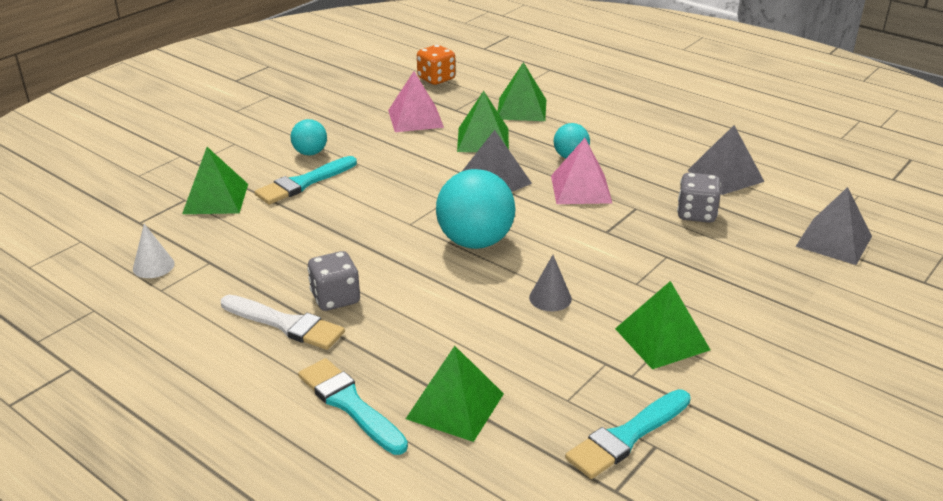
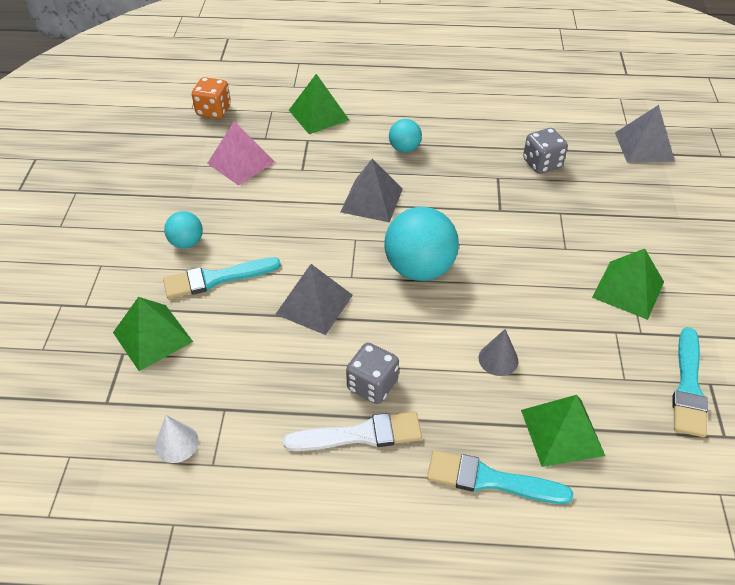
camera: 35 degrees left, 15 degrees up
(304, 183) = (216, 278): turquoise brush -> turquoise brush turned 60 degrees clockwise
(483, 139) = (320, 161): green pyramid -> none
(550, 298) = (525, 294): grey cone -> grey cone (498, 359)
(581, 189) = (443, 177): pink pyramid -> none
(725, 175) = (526, 118): grey pyramid -> grey pyramid (314, 304)

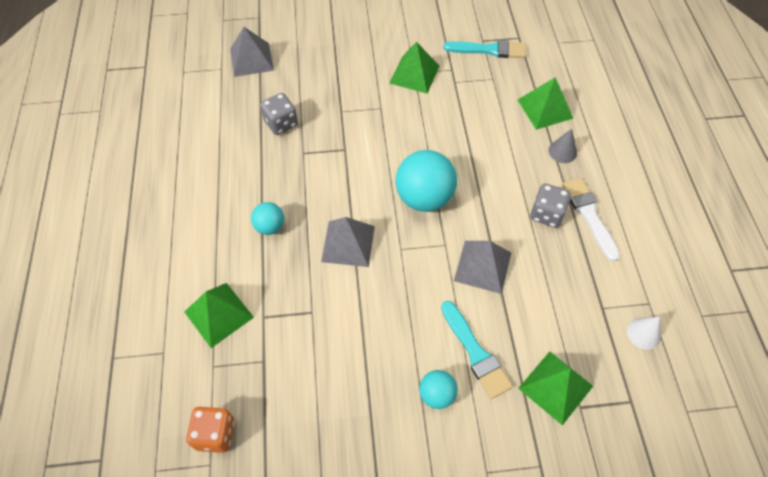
camera: 100 degrees left, 10 degrees up
(241, 162) = (308, 375): pink pyramid -> none
(491, 480) = (592, 142): turquoise brush -> none
(498, 359) = (499, 143): grey cone -> grey cone (562, 151)

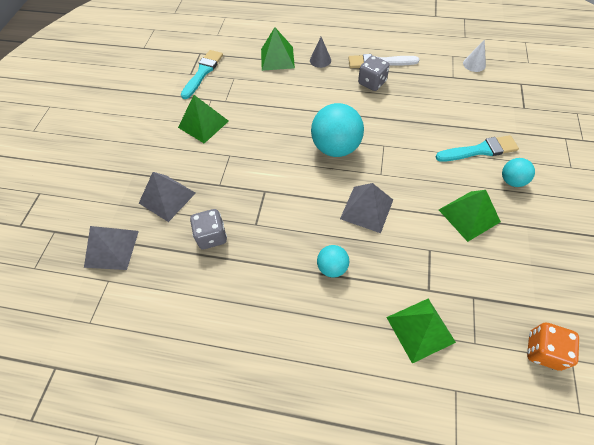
camera: 70 degrees left, 0 degrees up
(482, 266) = (408, 128): grey pyramid -> grey pyramid (167, 198)
(555, 387) = (509, 115): green pyramid -> green pyramid (469, 215)

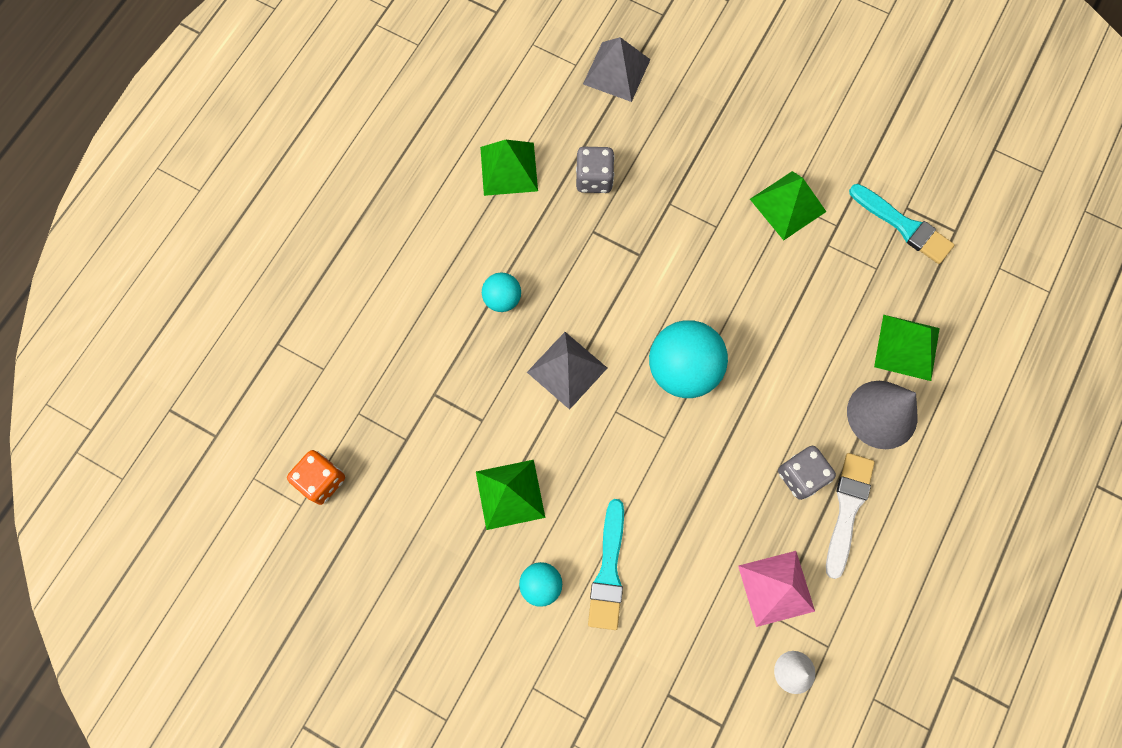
camera: 105 degrees right, 15 degrees up
(167, 198) = (670, 139): grey pyramid -> none
(320, 60) = (882, 414): grey cone -> grey cone, size x1.84
(420, 329) = (395, 363): green pyramid -> green pyramid (508, 168)
(438, 79) = (776, 588): none -> pink pyramid

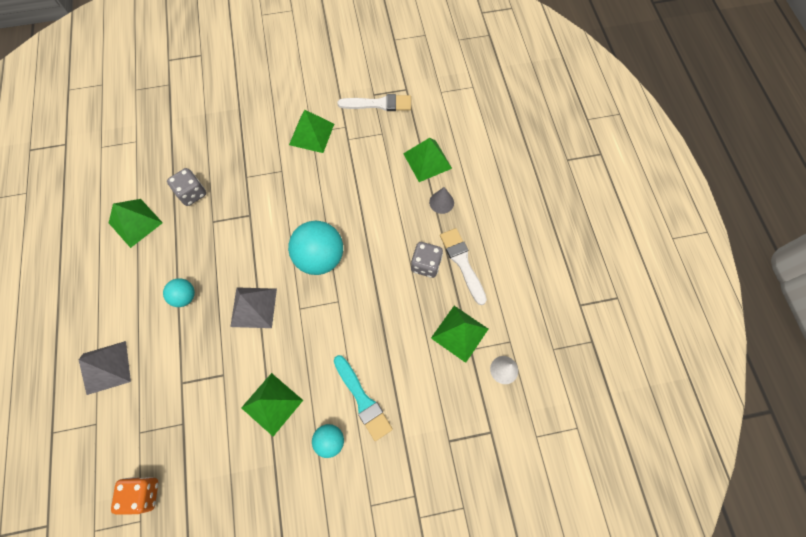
camera: 40 degrees left, 5 degrees down
(616, 71) = (163, 129): grey pyramid -> grey pyramid (106, 367)
(776, 588) = (459, 333): pink pyramid -> green pyramid
(882, 414) = (441, 202): grey cone -> grey cone, size x0.54
(903, 226) = (378, 104): turquoise brush -> white brush

